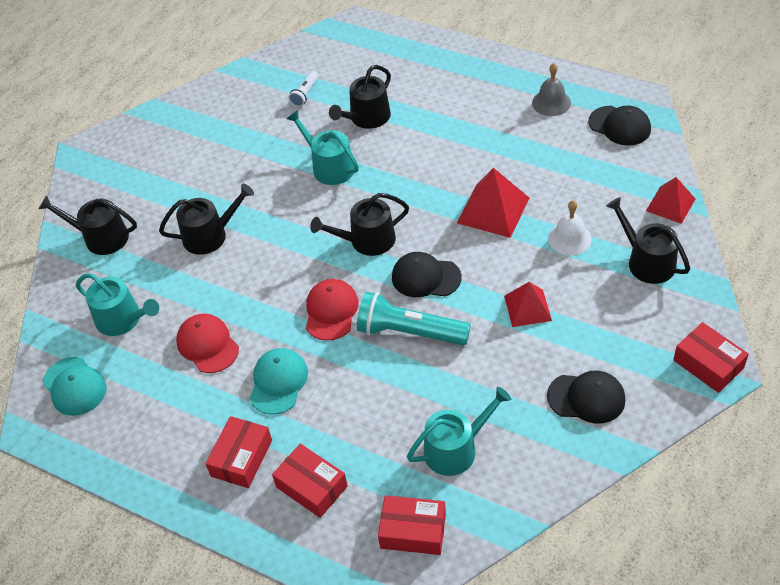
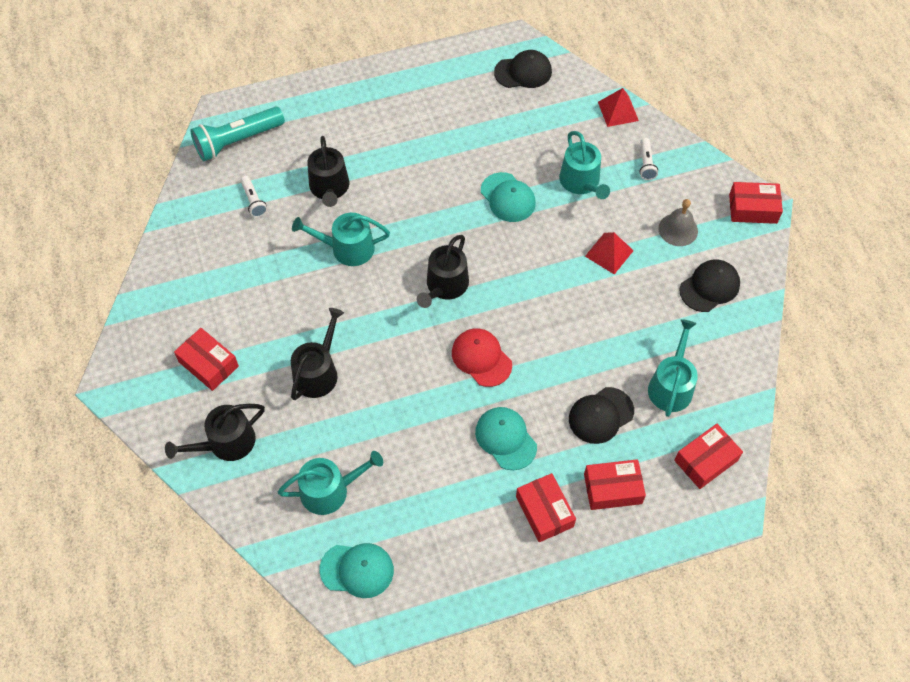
camera: 50 degrees left, 10 degrees up
(151, 179) = (208, 364): none -> red box
(207, 345) = (421, 455): red cap -> none
(410, 332) = (553, 330): turquoise flashlight -> turquoise flashlight (237, 141)
(425, 277) = (518, 282): black cap -> black cap (601, 415)
(493, 210) = (508, 197): red pyramid -> turquoise cap
(551, 102) = (456, 84): grey bell -> grey bell (678, 229)
(569, 239) = (581, 182): white bell -> turquoise watering can
(646, 261) = (646, 164): black watering can -> white flashlight

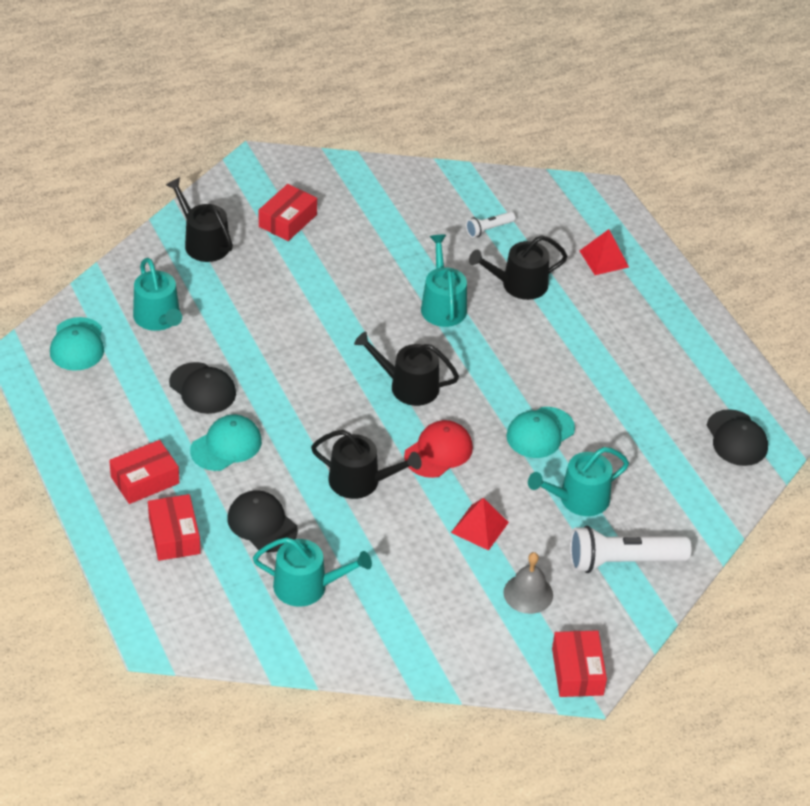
camera: 80 degrees right, 15 degrees down
(237, 141) = (564, 208): turquoise flashlight -> none
(318, 372) = (289, 298): black watering can -> black watering can (361, 481)
(481, 358) = (321, 421): red cap -> red cap (438, 452)
(618, 111) = (700, 532): red pyramid -> red pyramid (604, 259)
(646, 164) = (623, 561): white flashlight -> white flashlight, size x2.00
(706, 460) = (214, 617): red box -> none
(709, 287) = (448, 624): black cap -> black cap (202, 388)

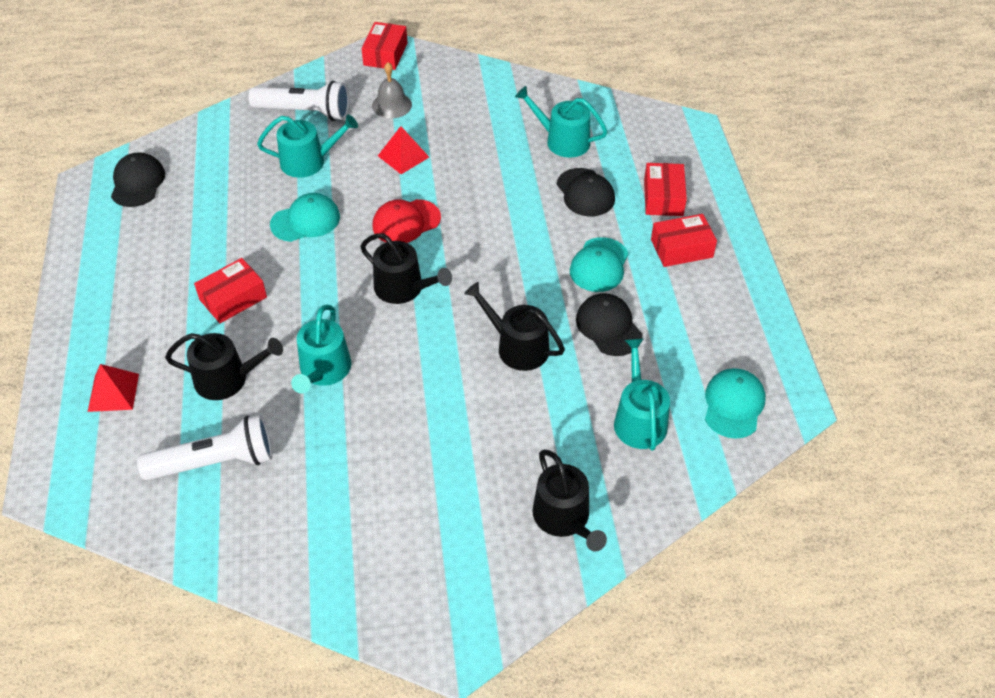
camera: 160 degrees left, 5 degrees up
(226, 445) = (599, 265): turquoise cap -> turquoise cap turned 45 degrees counterclockwise
(287, 221) = (450, 530): red box -> red box (233, 298)
(361, 481) = (487, 210): black watering can -> black watering can (517, 346)
(489, 229) = (215, 462): white flashlight -> white flashlight, size x2.00

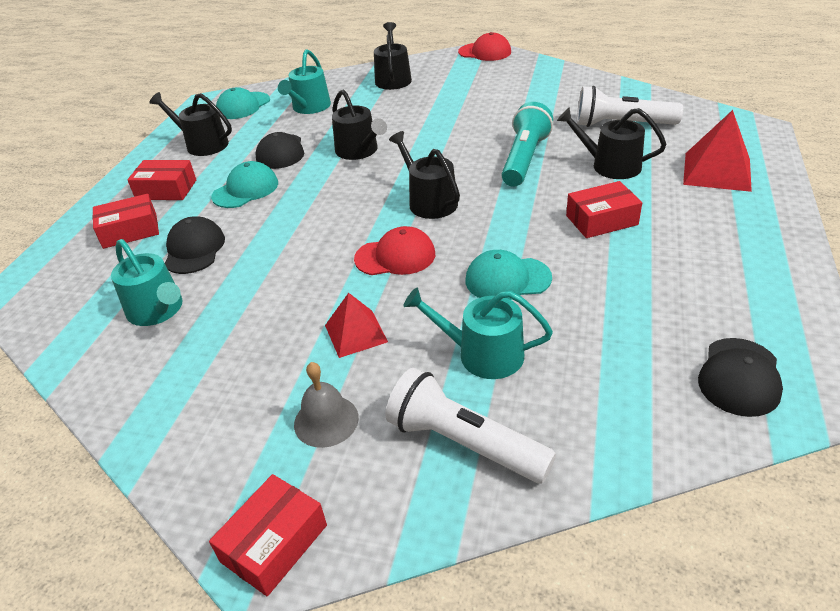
camera: 155 degrees left, 10 degrees down
(113, 392) = (717, 171): red pyramid -> red pyramid, size x1.53
(323, 371) = (524, 159): turquoise watering can -> turquoise flashlight
(452, 640) = (485, 52): none -> red cap
(663, 197) = (130, 231): red box -> red box turned 45 degrees clockwise
(712, 321) = (202, 144): none -> black watering can

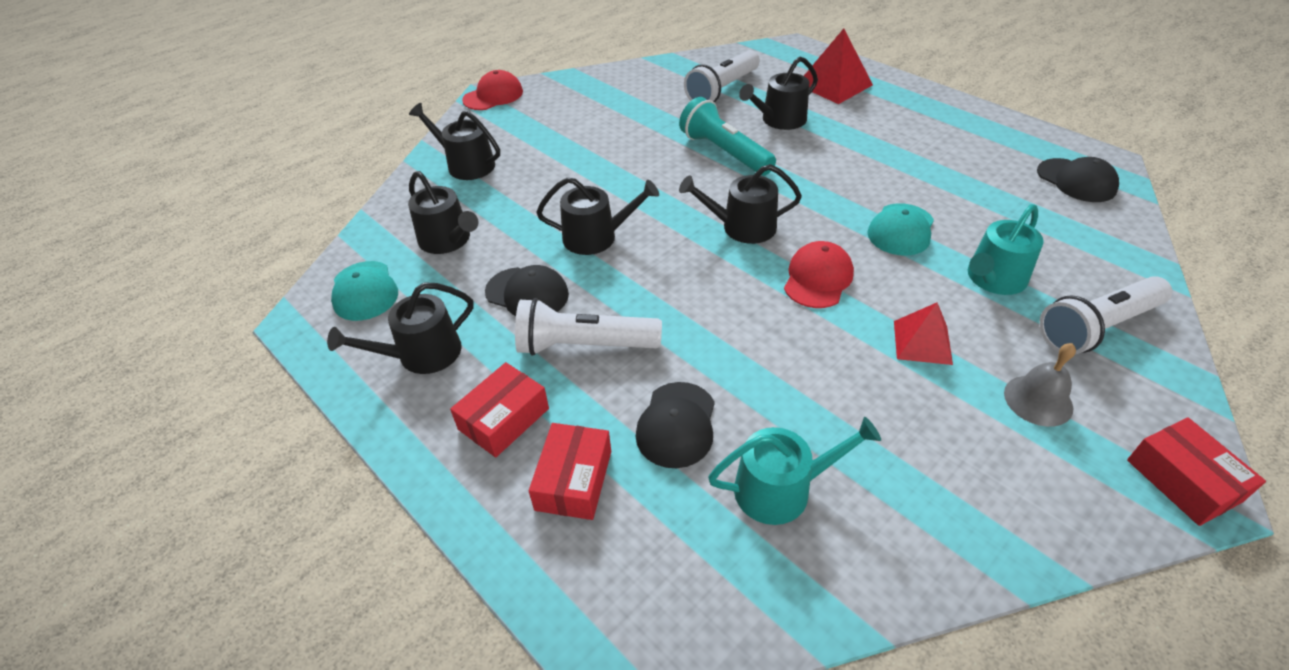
camera: 60 degrees left, 5 degrees up
(194, 249) = (676, 424): black cap -> black cap turned 105 degrees counterclockwise
(245, 190) = (584, 345): turquoise cap -> white flashlight
(309, 107) = (448, 240): turquoise watering can -> black watering can
(601, 220) = (855, 155): red box -> none

